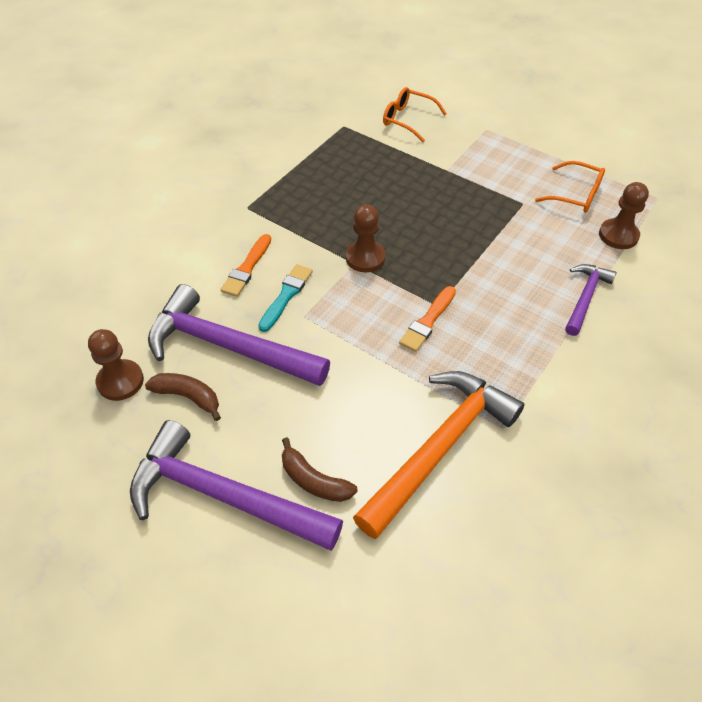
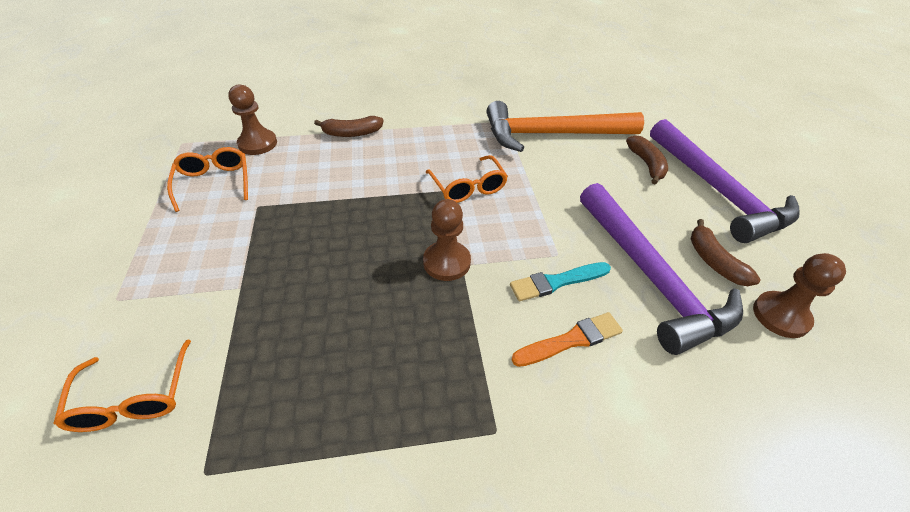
camera: 135 degrees left, 5 degrees down
(428, 321) = (468, 187): orange brush -> orange glasses
(585, 298) = (352, 133): purple hammer -> brown banana

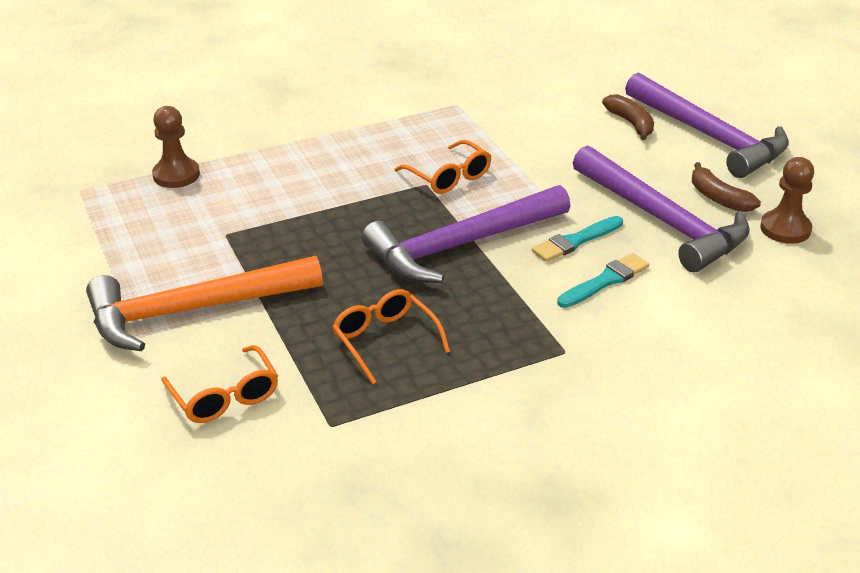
camera: 15 degrees left, 10 degrees down
(214, 183) = (156, 222): orange glasses -> orange glasses (385, 341)
(352, 133) = (283, 146): brown banana -> none
(446, 262) = (460, 245): brown pawn -> purple hammer
(552, 134) = (517, 110): orange hammer -> orange hammer (193, 310)
(571, 340) = (605, 281): orange brush -> turquoise brush

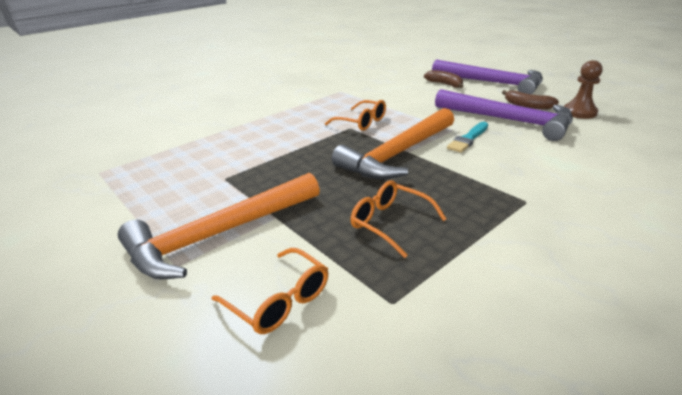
camera: 15 degrees left, 5 degrees down
(176, 175) = (173, 151): brown pawn -> none
(460, 245) = (397, 154): purple hammer -> orange hammer
(605, 281) = (508, 155): turquoise brush -> none

